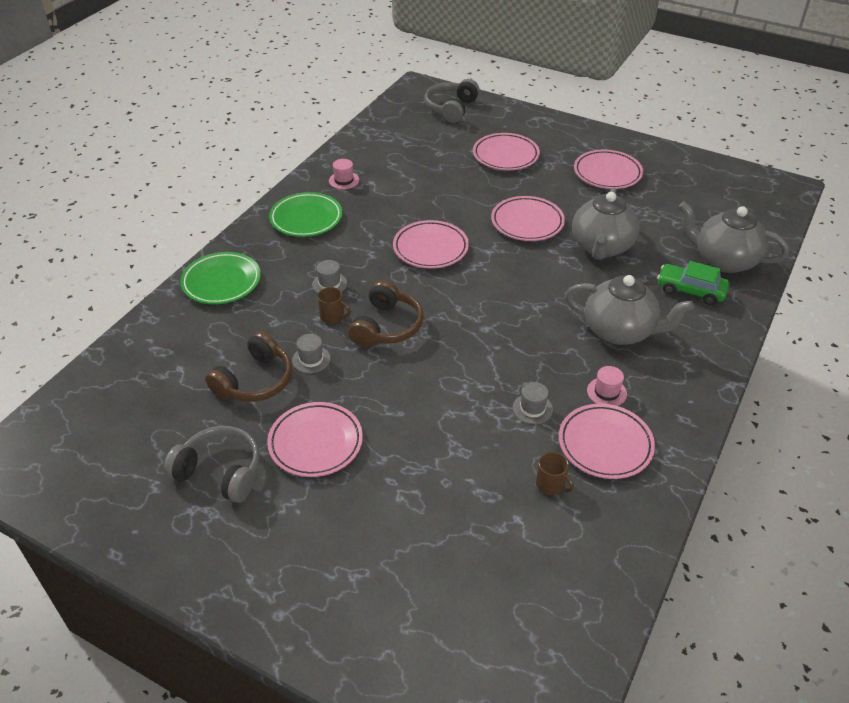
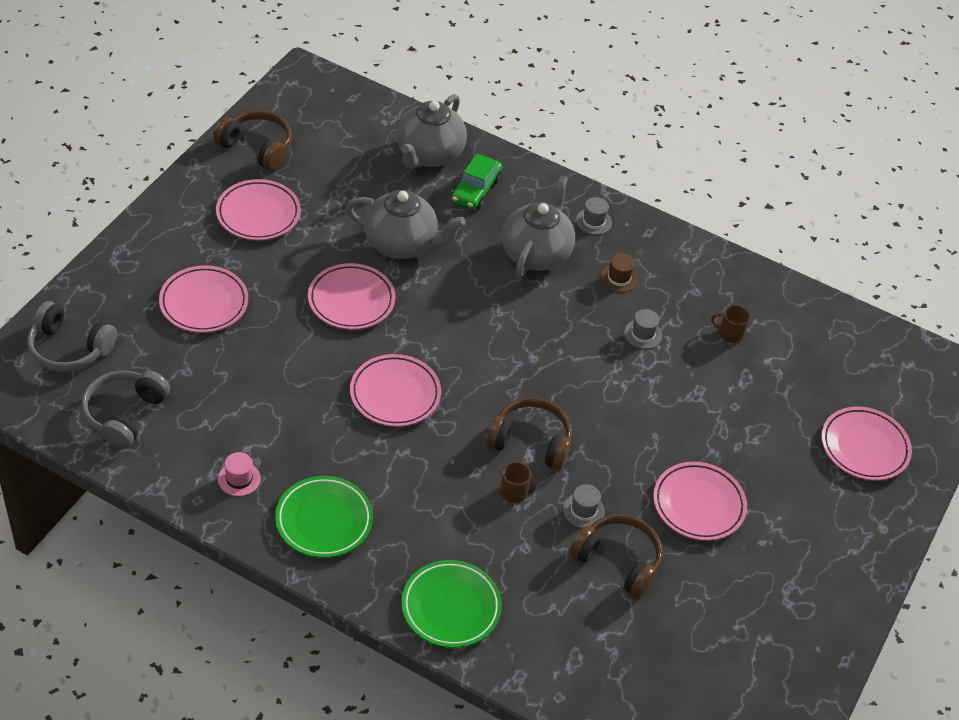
camera: 95 degrees left, 5 degrees up
(220, 472) = (742, 583): grey headphones -> grey headphones (124, 414)
(329, 284) = (457, 494): grey hat -> grey hat (593, 221)
(551, 484) = (729, 333): brown mug -> brown mug turned 120 degrees counterclockwise
(605, 444) = (682, 290): pink plate -> pink plate (864, 447)
(606, 392) = (619, 278): pink hat -> brown hat
(683, 168) = (257, 147): none -> brown headphones

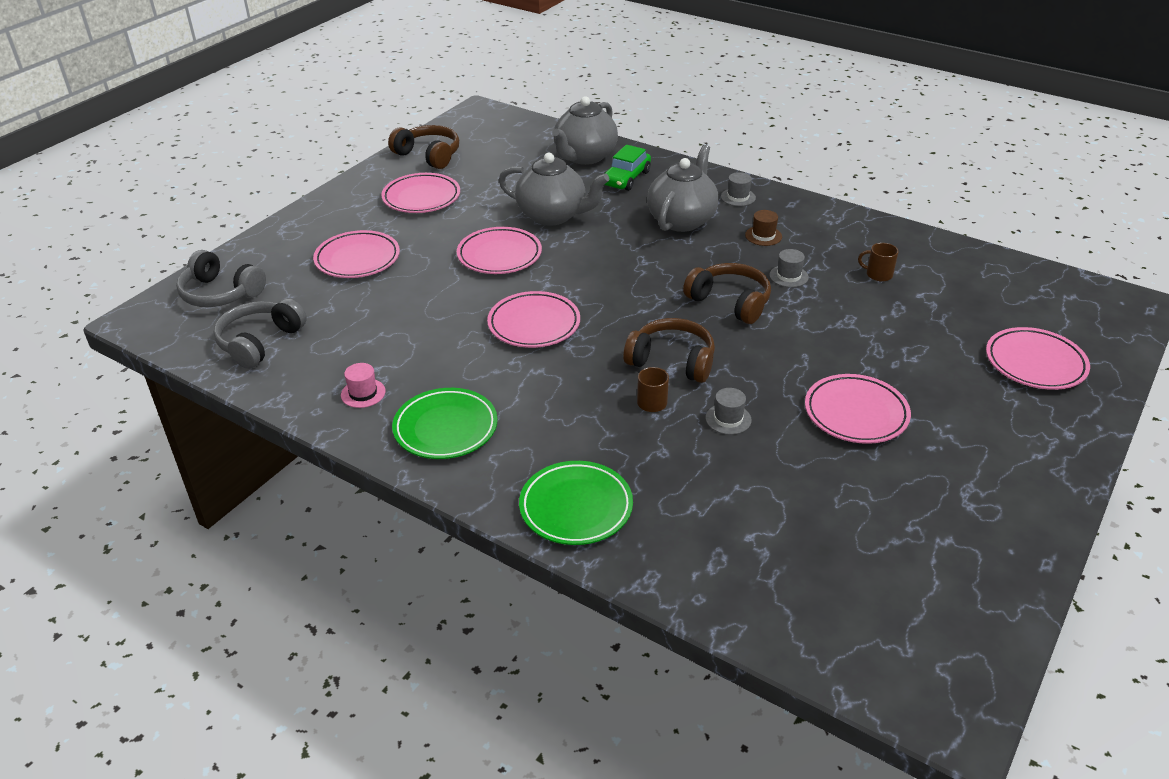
camera: 10 degrees right, 10 degrees down
(618, 561) = (767, 464): brown headphones -> brown headphones (730, 302)

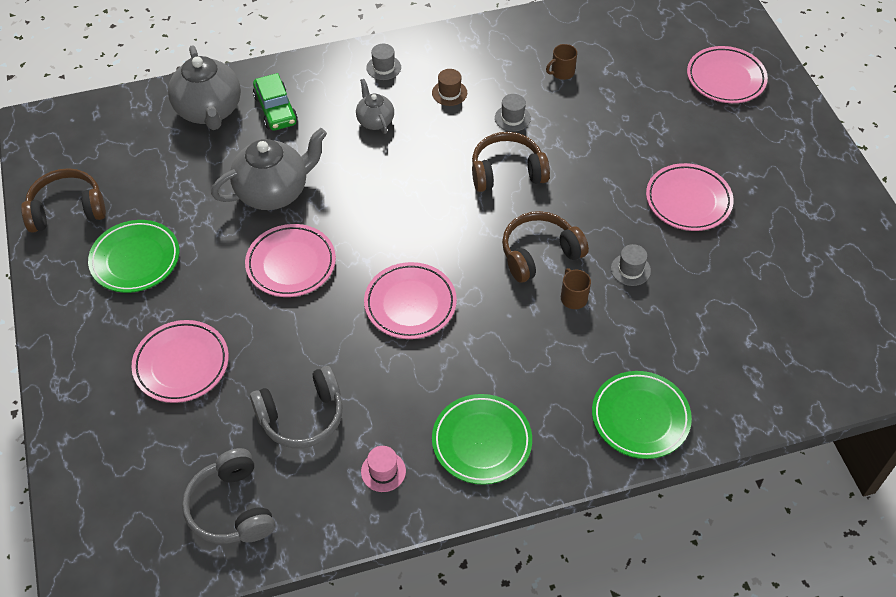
camera: 50 degrees left, 15 degrees up
(220, 293) = (117, 499): grey headphones -> grey headphones (302, 416)
(421, 198) = (135, 259): pink plate -> green plate
(682, 220) = (375, 121): grey teapot -> grey teapot, size x0.54

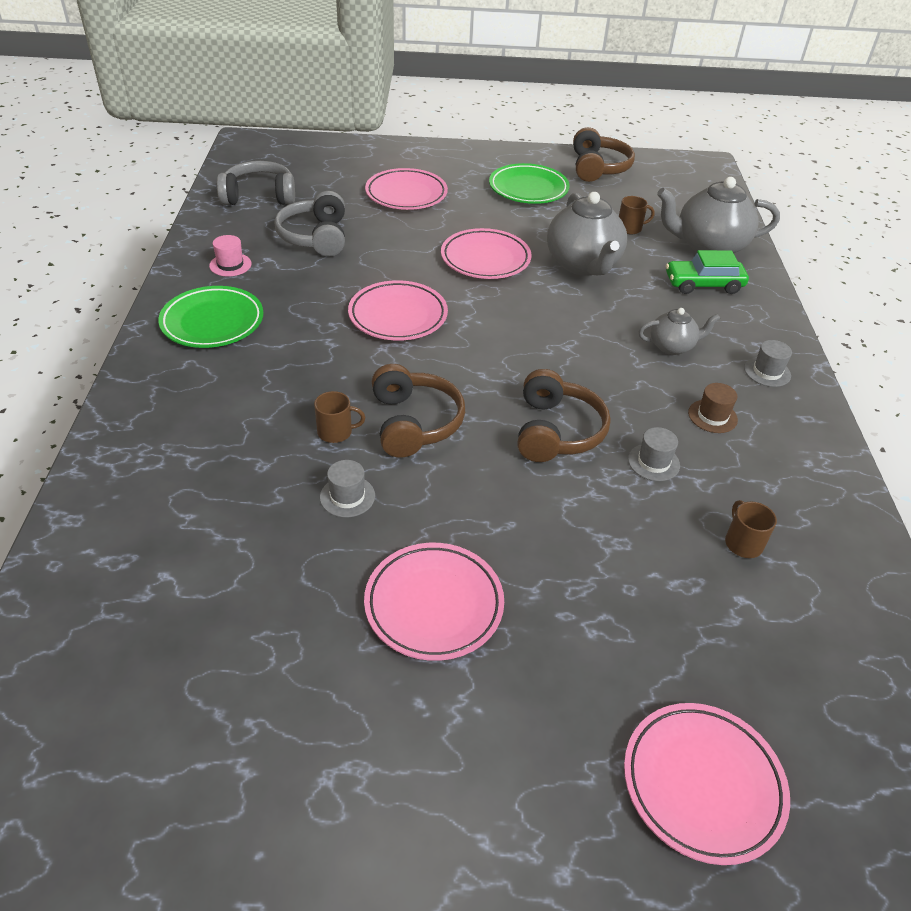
camera: 105 degrees right, 10 degrees down
(194, 168) = (630, 228): none -> brown mug
(640, 417) = (147, 435): green plate -> none

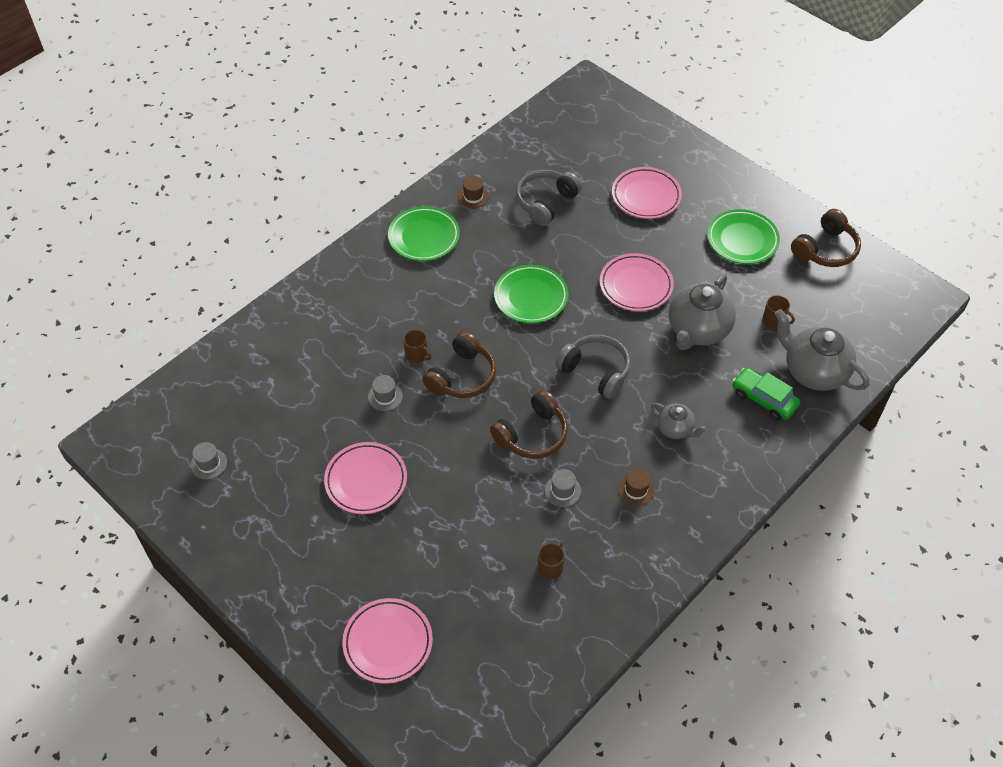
camera: 45 degrees right, 10 degrees up
(230, 265) = (473, 197): pink hat -> brown hat
(259, 196) = (545, 144): grey headphones -> grey headphones (595, 371)
(398, 316) = (531, 297): pink plate -> green plate
(767, 372) = (714, 487): grey hat -> grey hat (208, 464)

